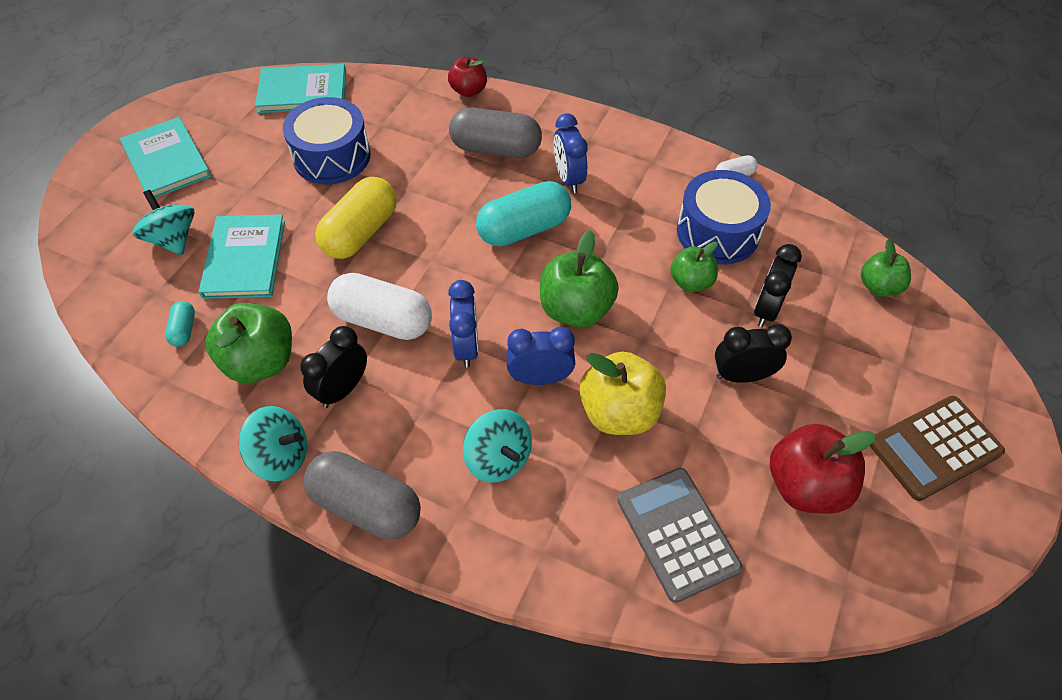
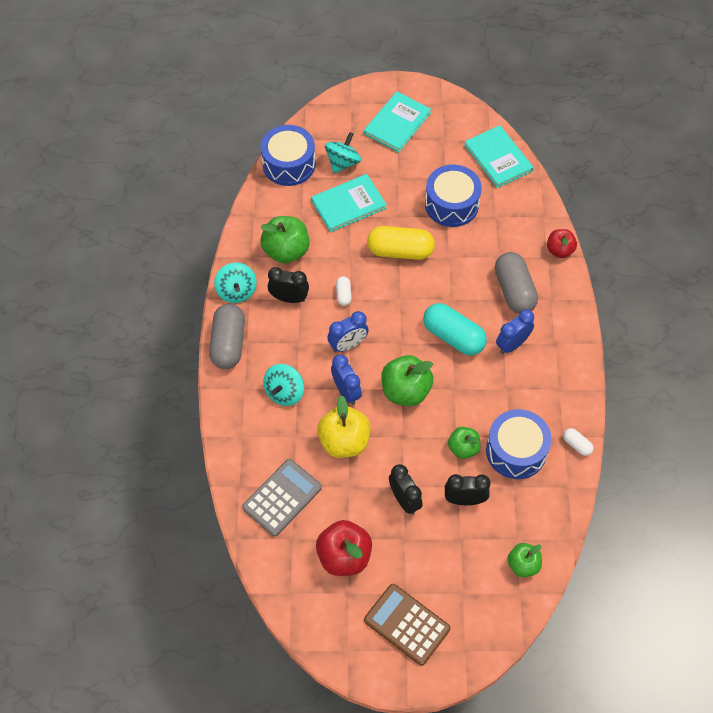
camera: 65 degrees right, 5 degrees up
(118, 301) = (289, 164): none -> blue drum
(184, 330) = (287, 204): turquoise capsule -> none
(383, 320) = (343, 294): white capsule -> white capsule, size x0.47

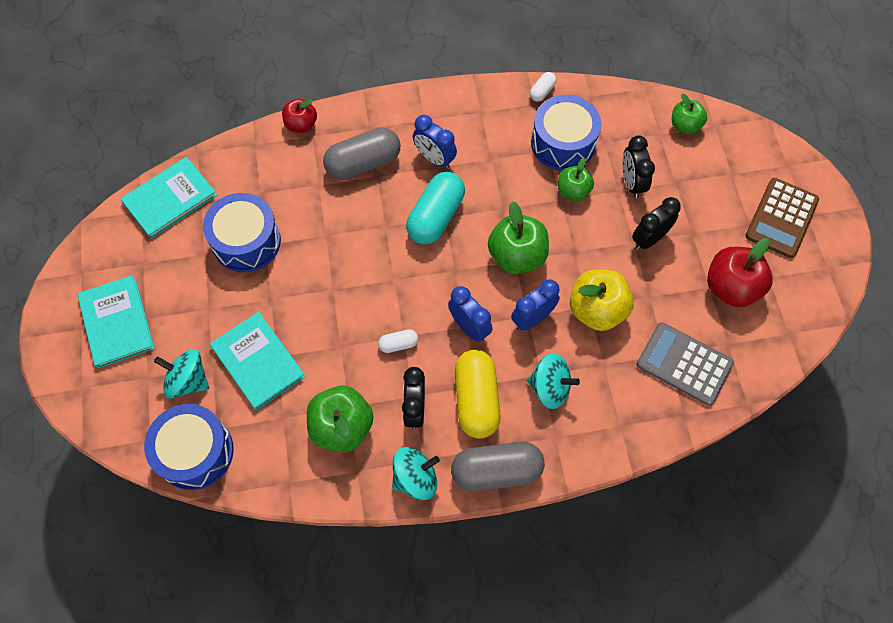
camera: 100 degrees left, 5 degrees up
(397, 123) = (117, 322): turquoise book -> turquoise book turned 45 degrees clockwise
(400, 251) = (324, 289): yellow capsule -> yellow capsule (476, 399)

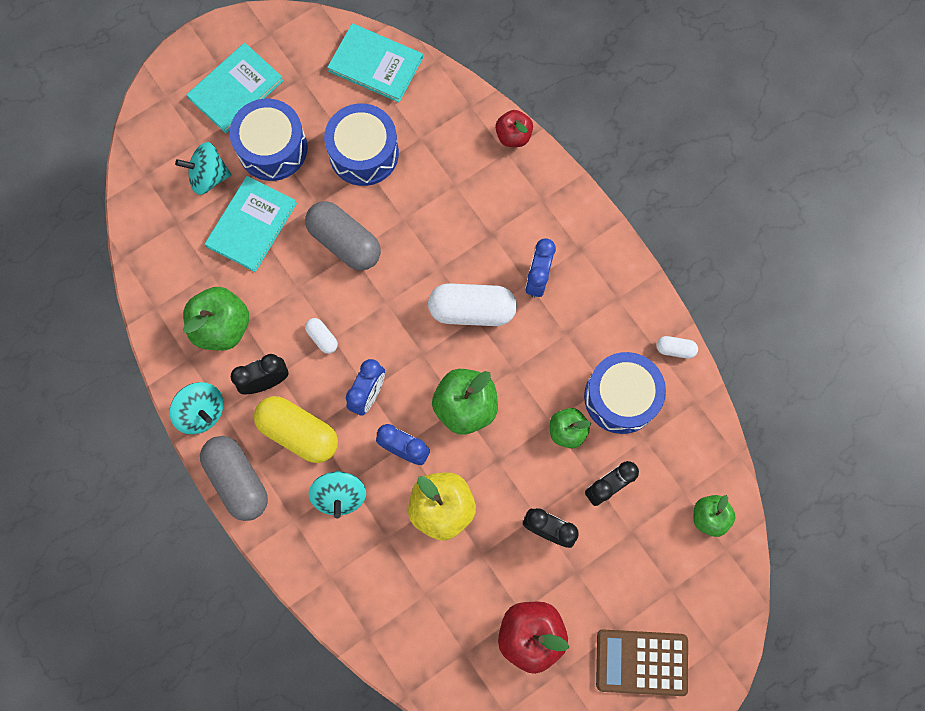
camera: 65 degrees right, 10 degrees up
(188, 381) = (209, 177): turquoise spinning top -> turquoise spinning top turned 90 degrees counterclockwise
(195, 452) = (149, 217): blue drum -> blue drum (272, 148)
(363, 163) = (498, 214): grey capsule -> grey capsule (345, 242)
(436, 217) = (472, 310): turquoise capsule -> white capsule
(476, 399) = (299, 432): yellow capsule -> yellow capsule turned 60 degrees clockwise
(684, 364) = (422, 616): grey calculator -> none

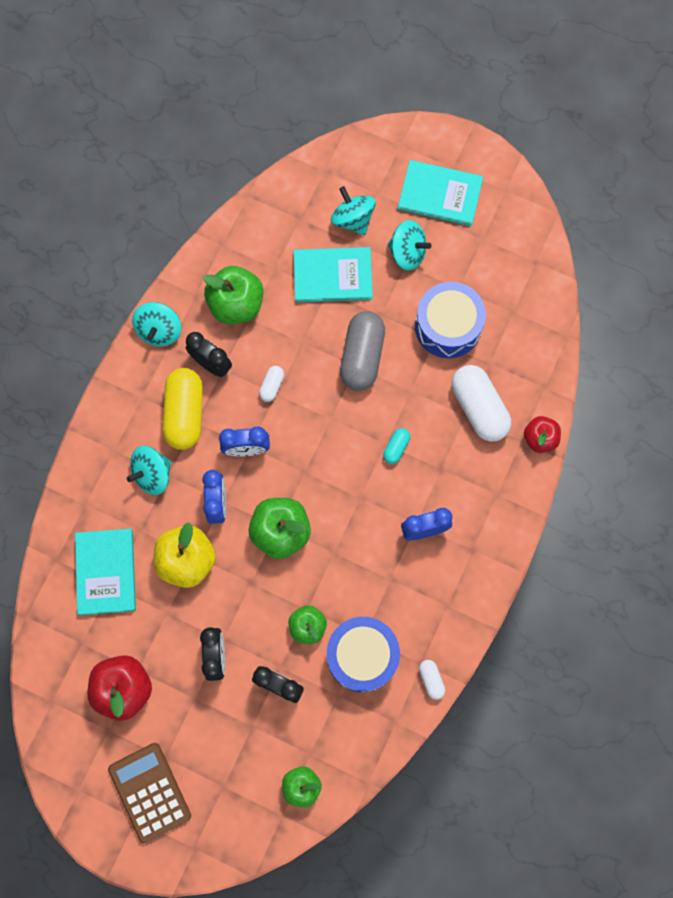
camera: 60 degrees right, 0 degrees up
(238, 480) = (121, 390): grey capsule -> none
(272, 148) = (407, 253): blue drum -> turquoise spinning top
(375, 64) = (532, 290): turquoise book -> turquoise book (106, 572)
(448, 261) = (396, 448): none -> turquoise capsule
(472, 310) = (365, 491): white capsule -> white capsule (479, 408)

